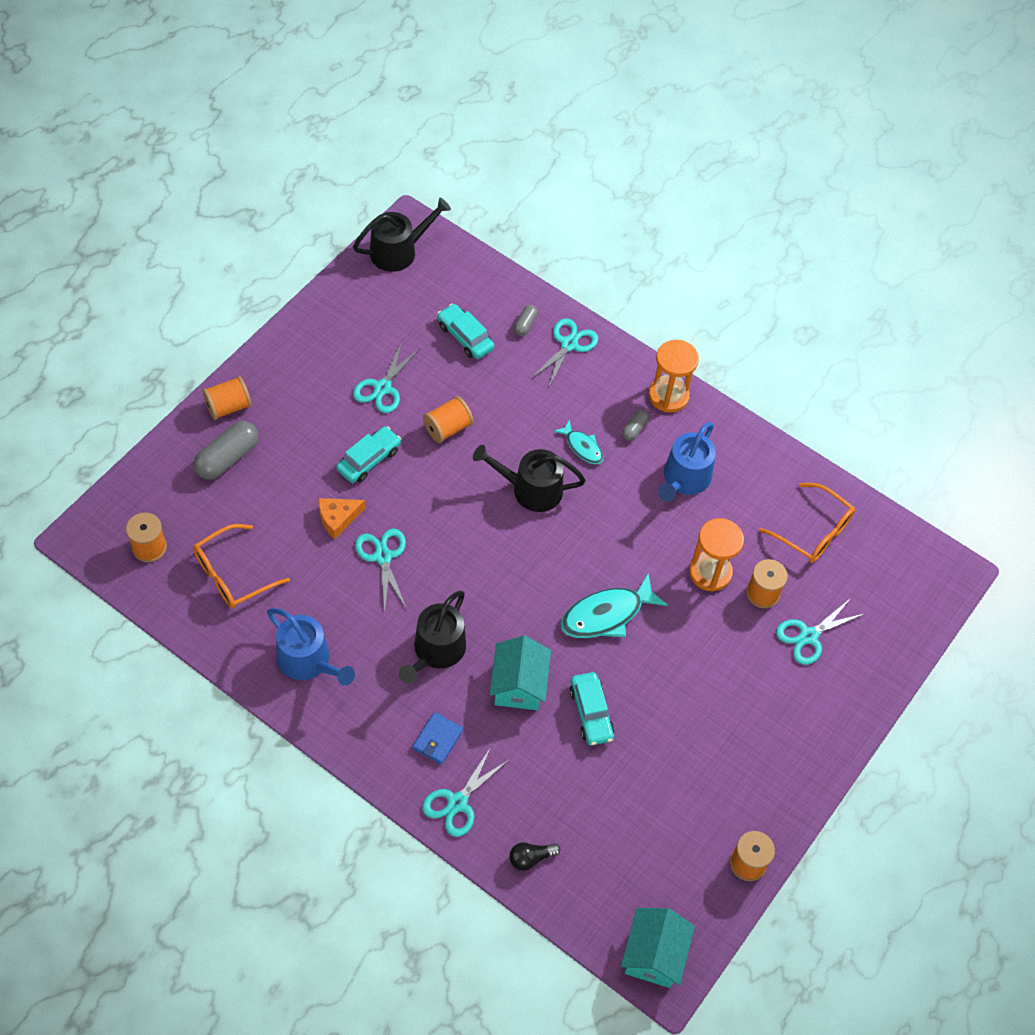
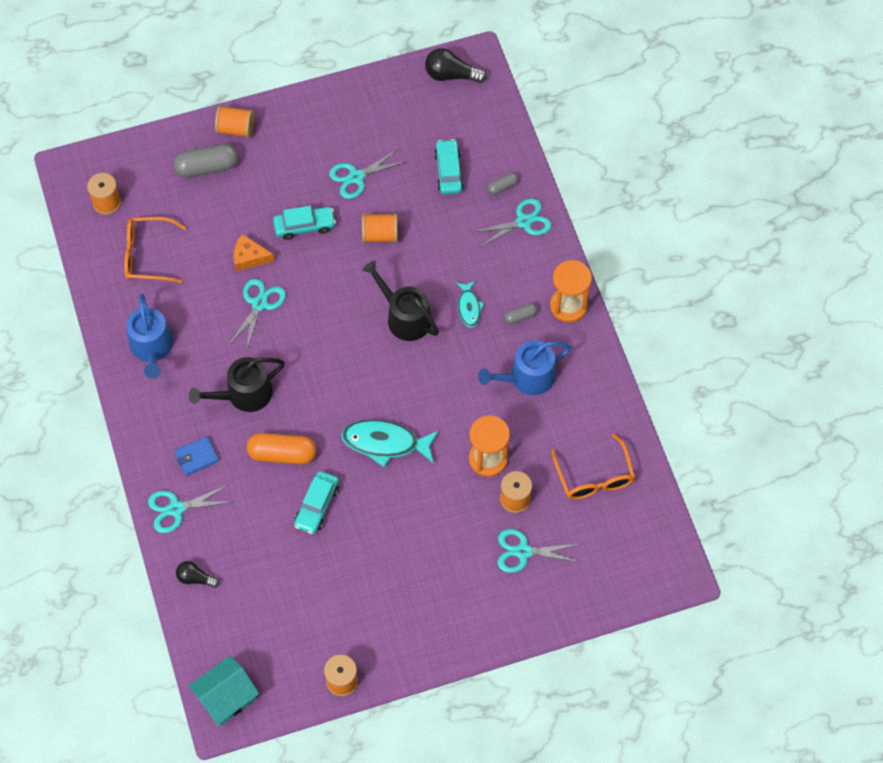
camera: 40 degrees right, 5 degrees up
(398, 251) = (451, 75): black watering can -> black light bulb
(519, 685) = (282, 454): turquoise house -> orange capsule

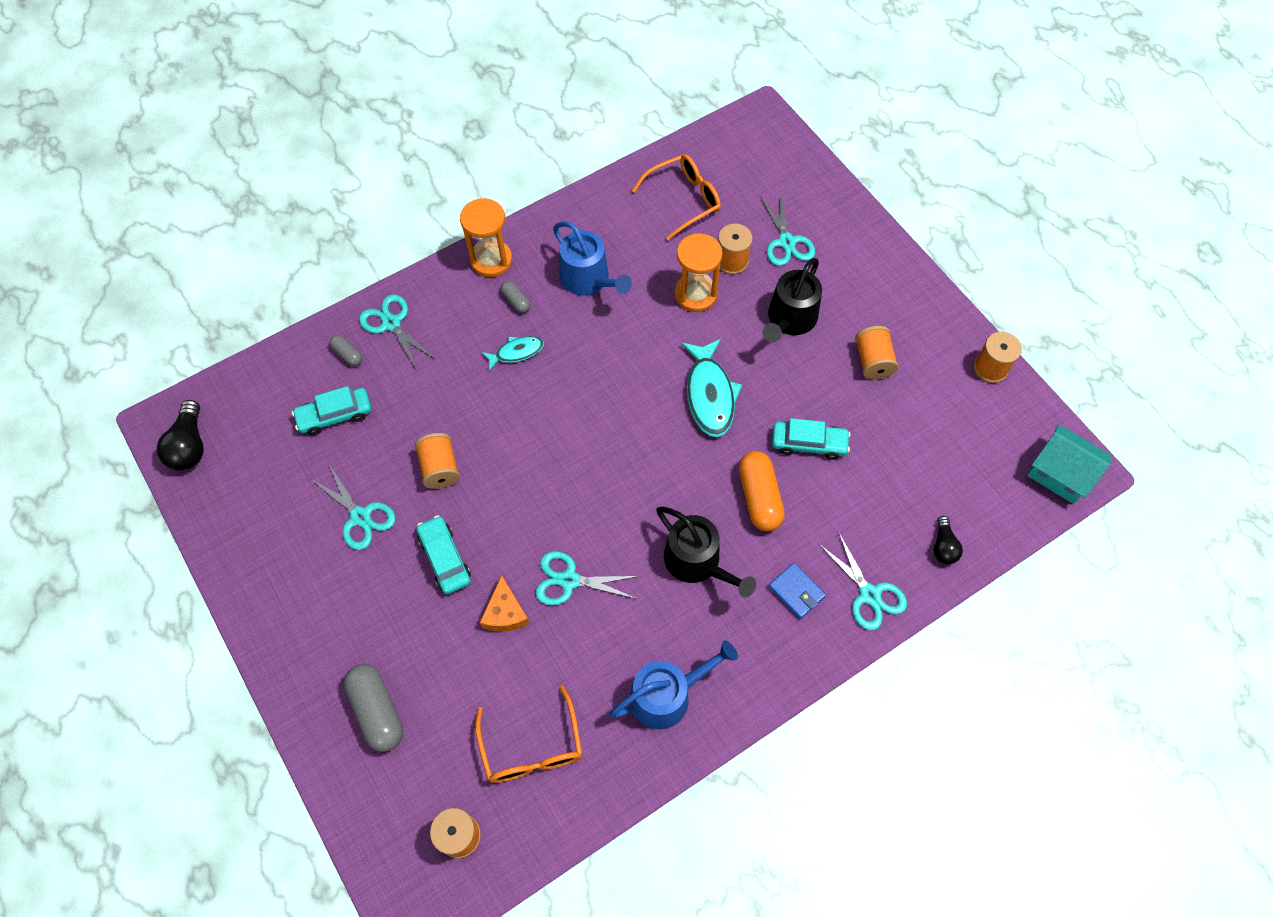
camera: 105 degrees left, 0 degrees up
(235, 129) = (308, 691): orange spool -> orange spool (873, 361)
(404, 317) = (546, 414): black watering can -> black watering can (790, 319)

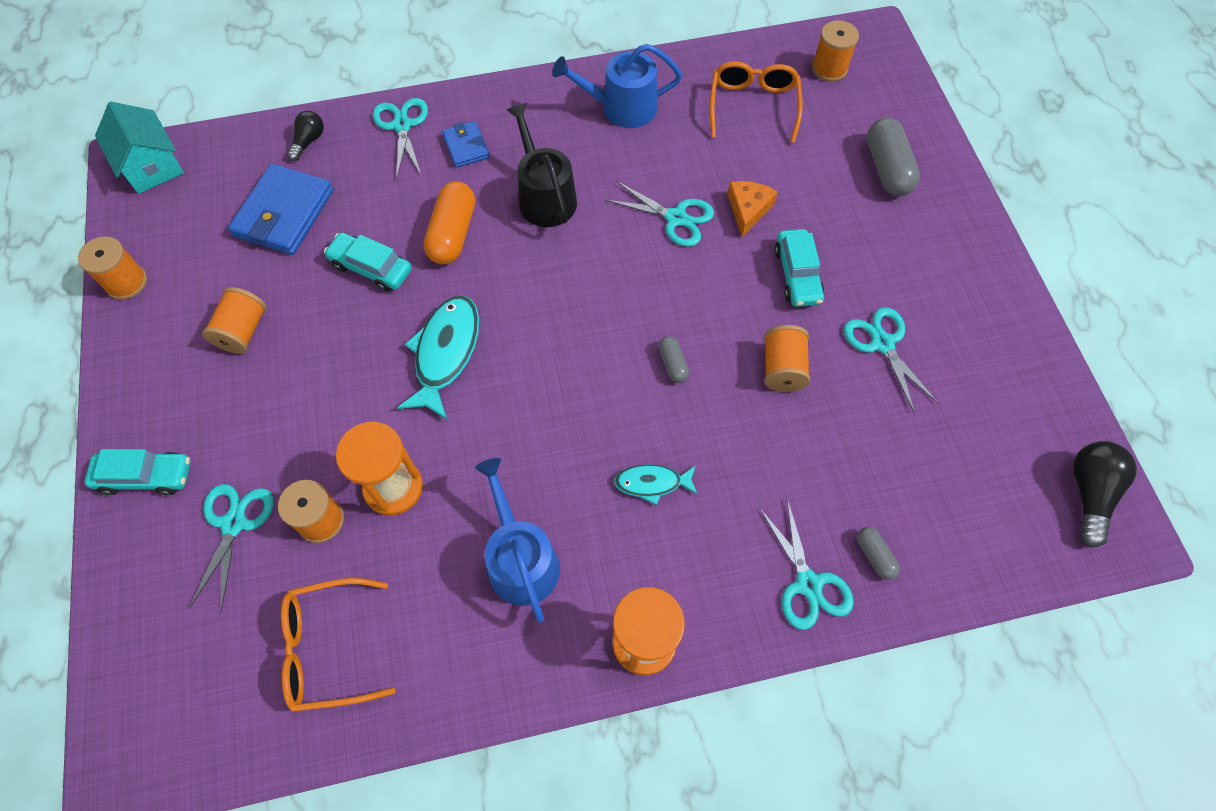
camera: 160 degrees left, 0 degrees up
(335, 415) = (900, 474): turquoise car -> turquoise car (145, 476)
(516, 301) = (629, 560): grey capsule -> grey capsule (672, 364)
(790, 319) = (300, 413): black watering can -> none
(913, 467) = (284, 213): none -> blue wallet

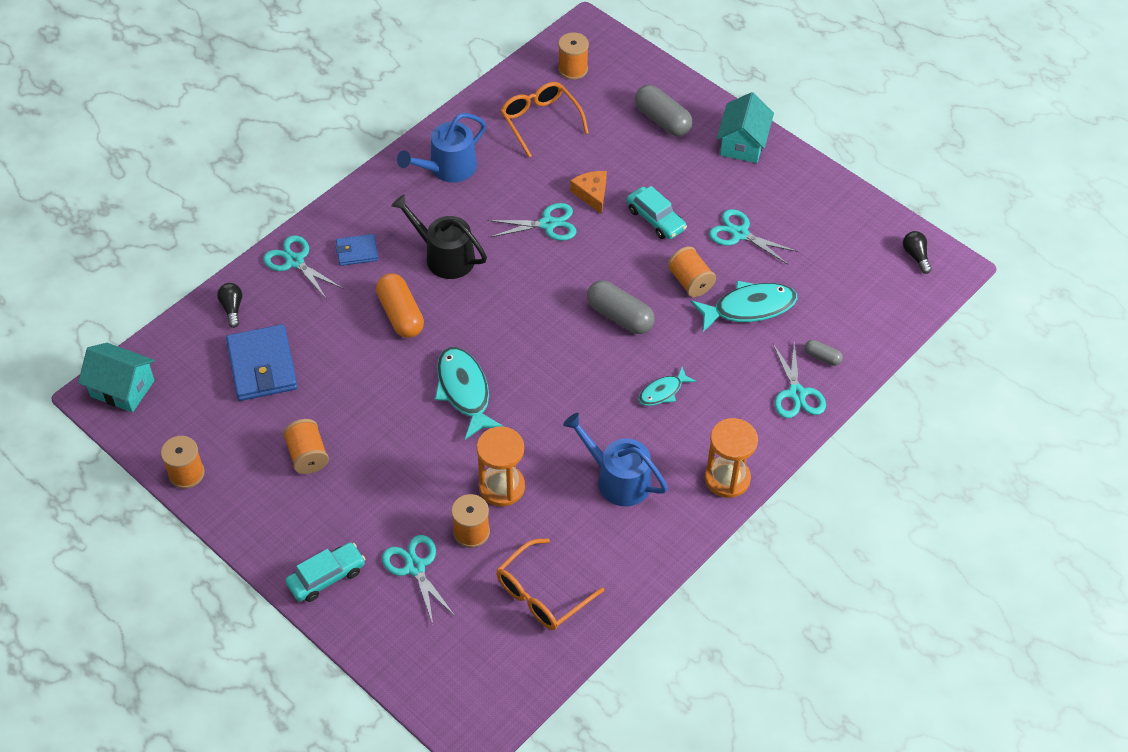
camera: 35 degrees left, 10 degrees down
(371, 268) = (362, 367): turquoise car -> none
(466, 146) = (357, 252): blue wallet -> blue wallet turned 45 degrees counterclockwise
(672, 364) = (619, 316): grey capsule -> grey capsule, size x1.94
(808, 585) = (796, 394): turquoise scissors -> turquoise scissors turned 45 degrees clockwise
(829, 439) = (749, 308): none -> turquoise fish
(961, 240) = (742, 143): none -> turquoise house
(1089, 493) = (916, 256): black light bulb -> black light bulb, size x0.63

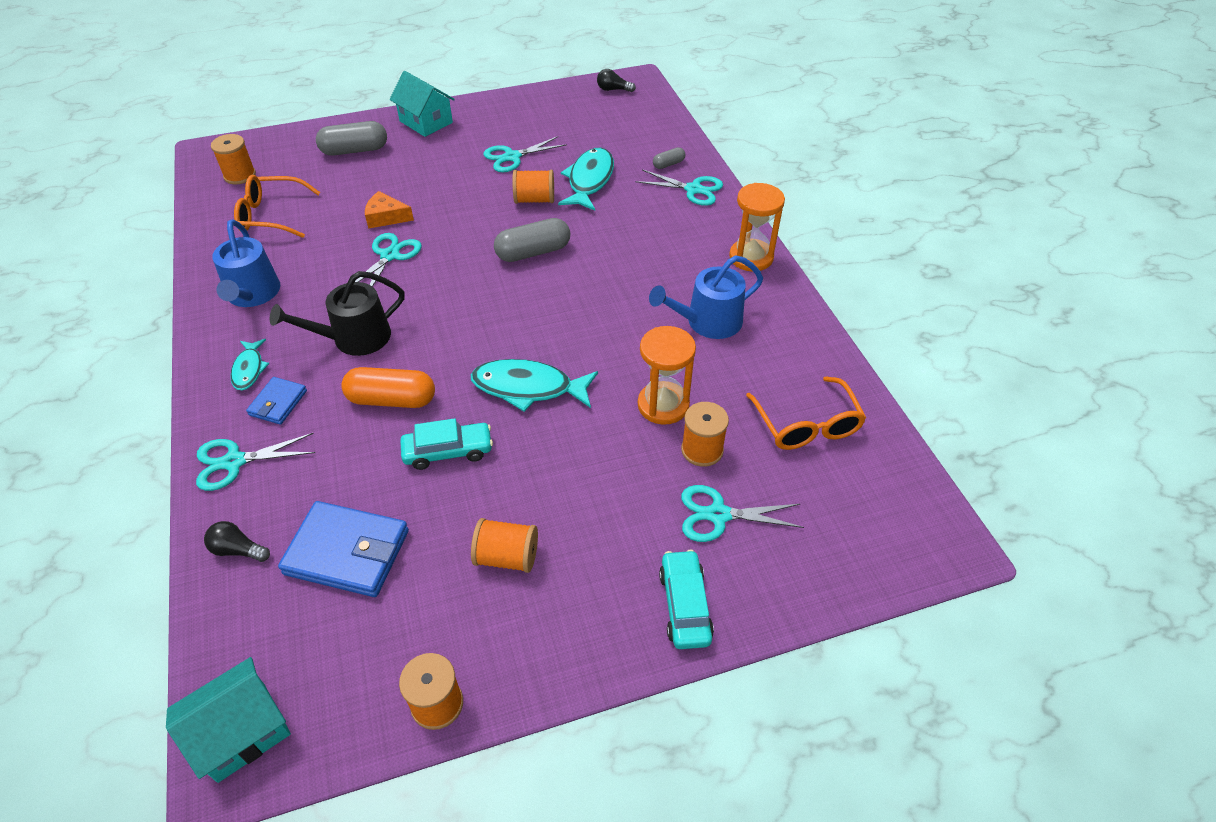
camera: 60 degrees left, 5 degrees down
(655, 219) = (452, 193): turquoise car -> turquoise car (448, 451)
(663, 392) = (635, 258): turquoise fish -> turquoise fish (249, 369)

